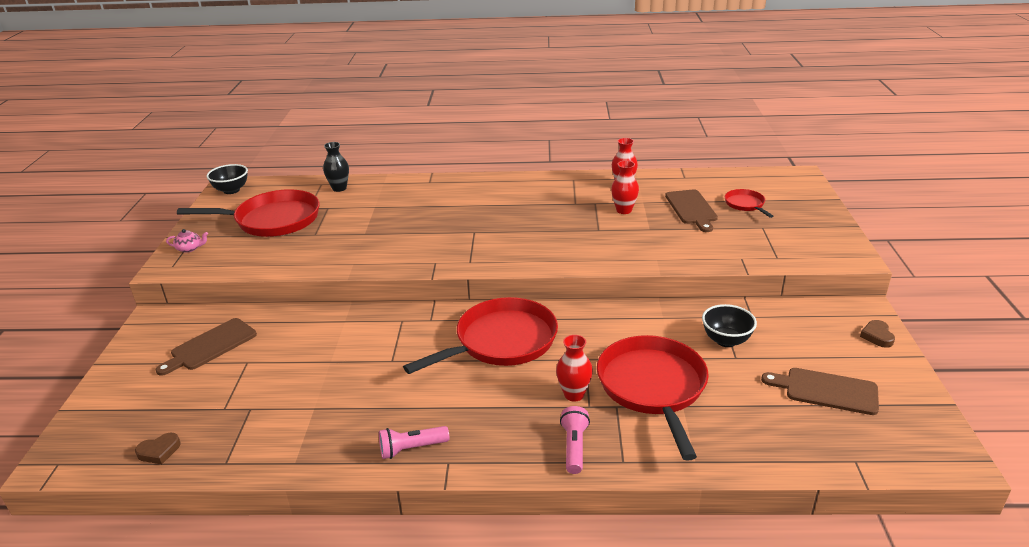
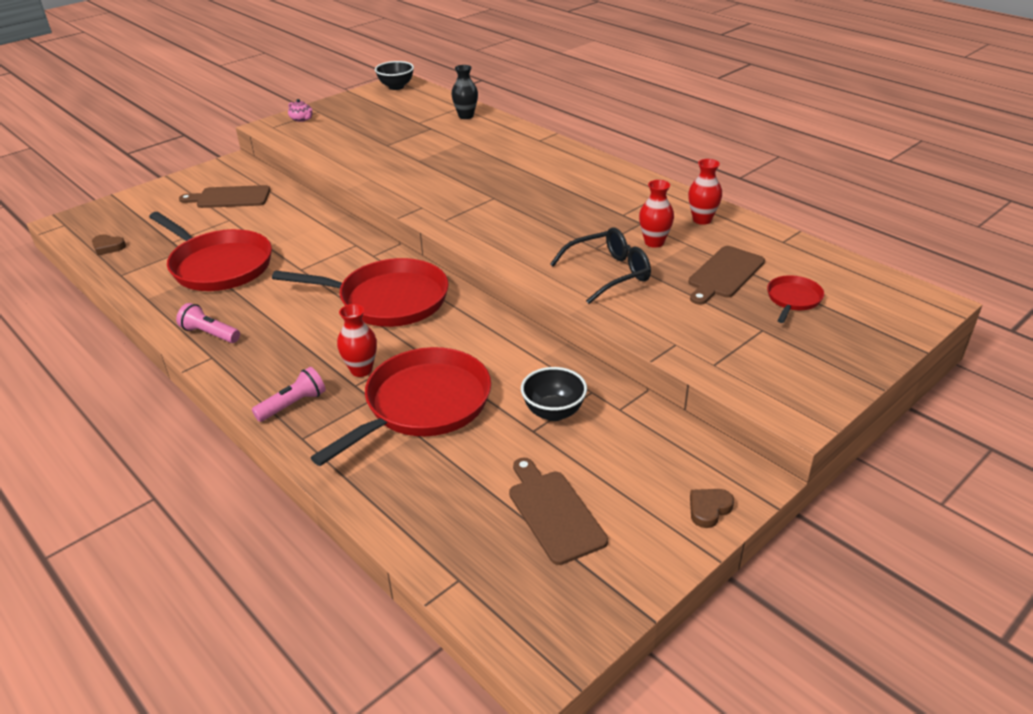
camera: 45 degrees right, 5 degrees up
(273, 220) = (381, 121): red pan -> red pan (218, 265)
(635, 240) = (609, 273): none -> black glasses

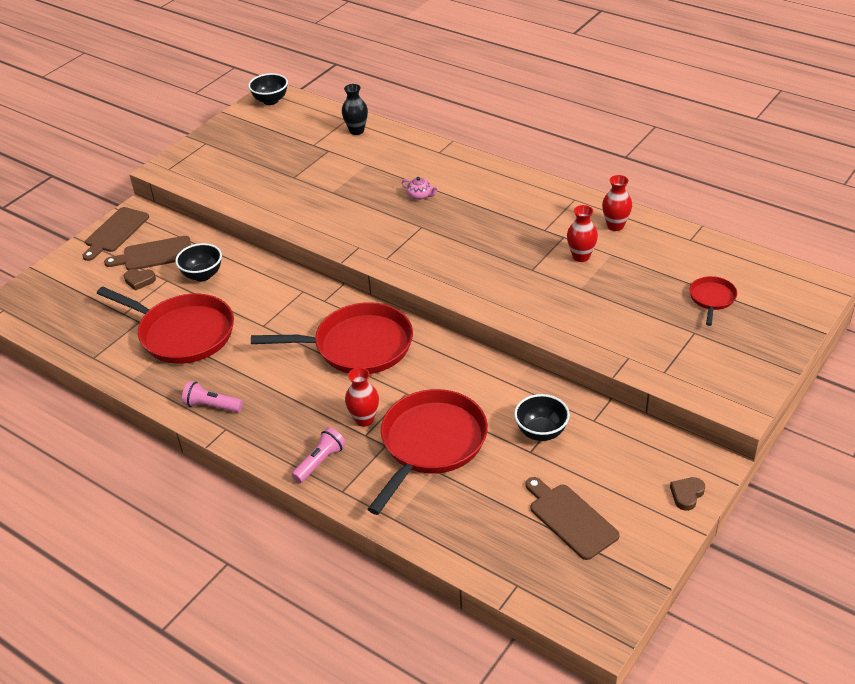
camera: 10 degrees left, 5 degrees up
(108, 247) = (63, 329): brown heart -> brown heart (139, 281)
(265, 220) = (202, 275): none -> black bowl
(301, 119) = (193, 155): pink teapot -> pink teapot (420, 195)
(609, 273) = (552, 295): black glasses -> none
(724, 274) = (650, 281): brown cutting board -> brown cutting board (115, 232)

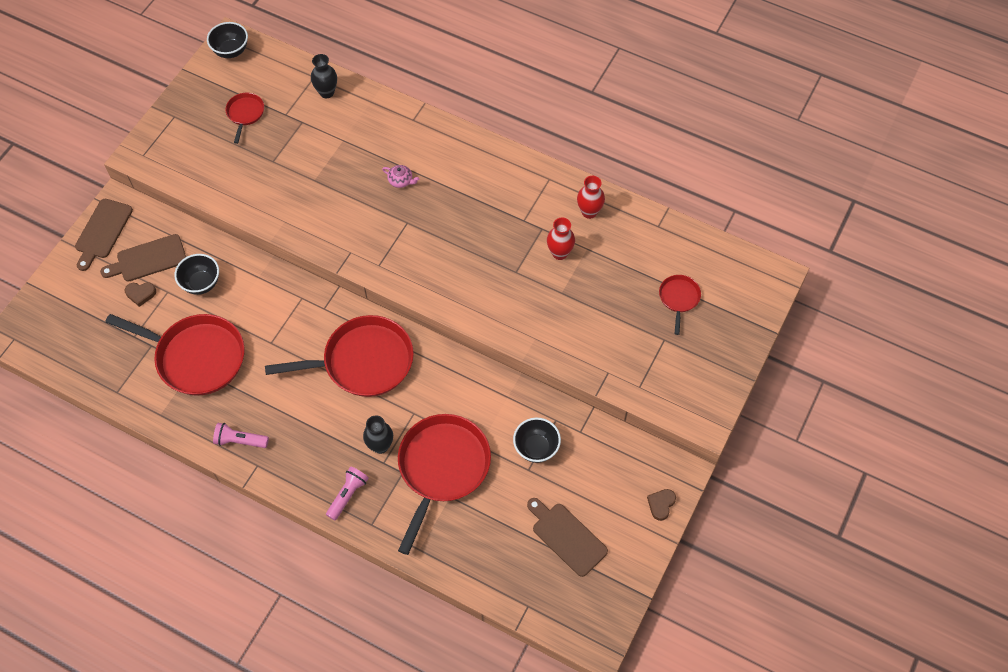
camera: 10 degrees left, 20 degrees up
(274, 143) = (245, 114): none -> red pan
(364, 419) = (380, 446): red vase -> black vase

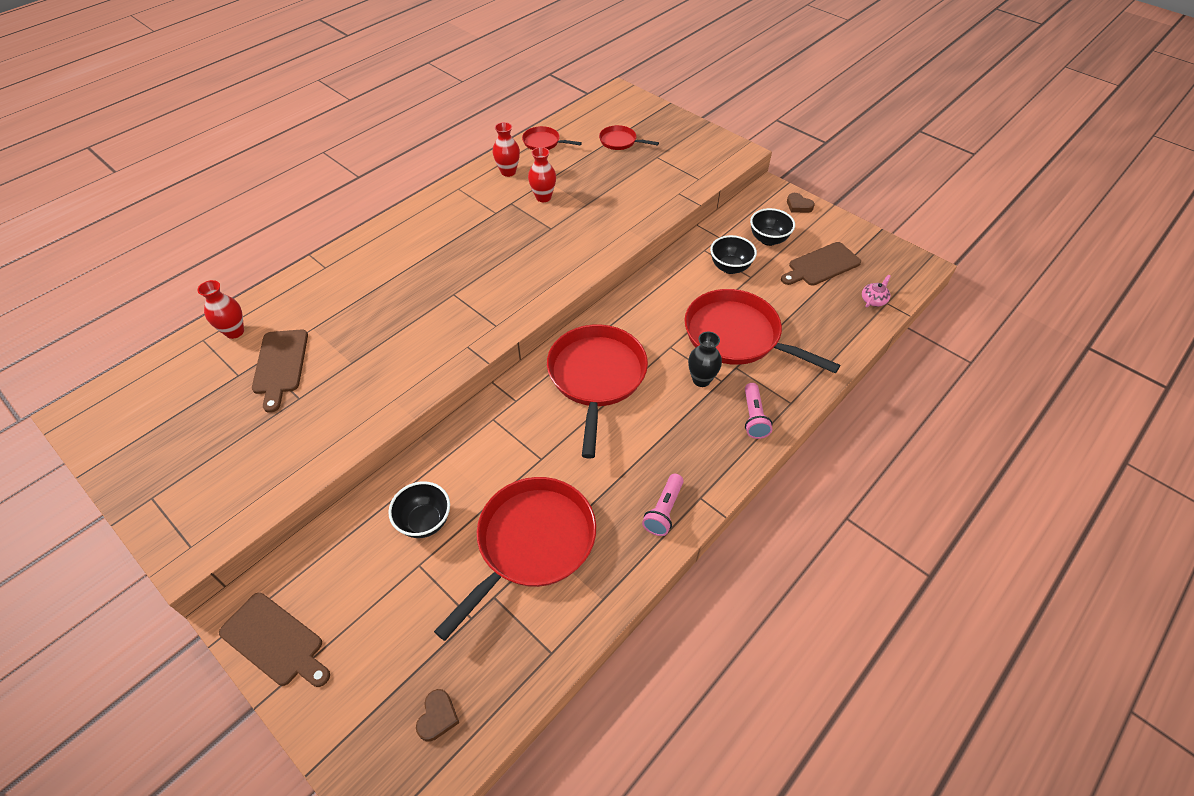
camera: 75 degrees left, 10 degrees down
(141, 294) = (407, 600): brown heart -> brown heart (437, 717)
(148, 259) = (355, 583): brown cutting board -> brown cutting board (280, 365)
(231, 51) = (94, 416): black bowl -> black bowl (768, 239)
(245, 114) = (207, 416): red pan -> red pan (543, 142)
(326, 92) = (234, 332): black vase -> red vase
(348, 495) = (753, 417): pink flashlight -> pink flashlight turned 135 degrees counterclockwise
(401, 181) = (397, 290): pink teapot -> pink teapot (873, 300)

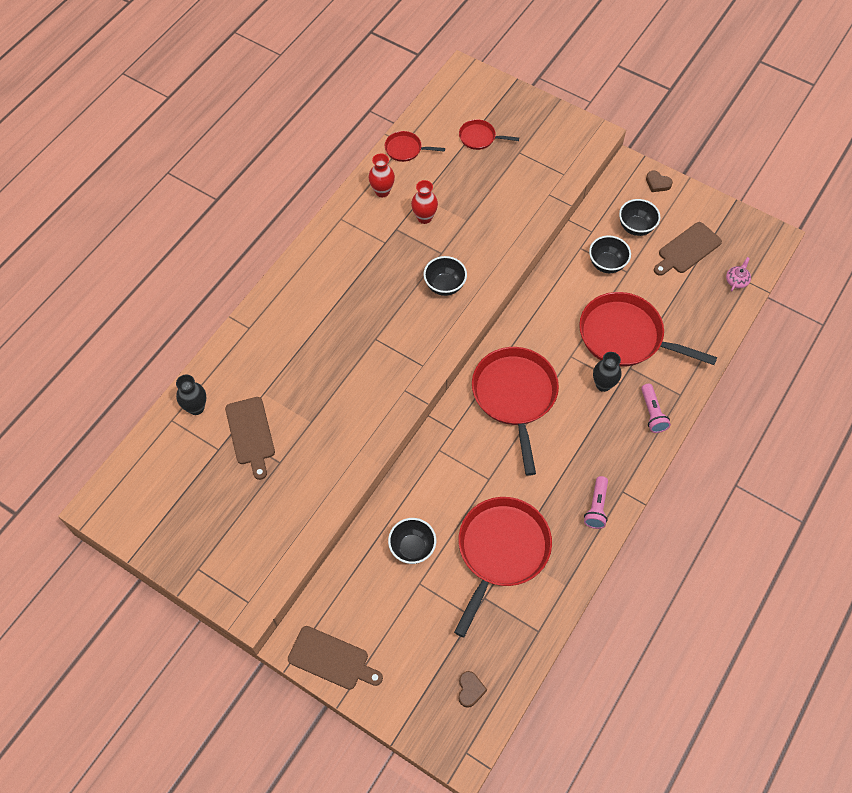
camera: 10 degrees left, 10 degrees up
(234, 332) = (196, 408): red vase -> black vase
(545, 256) = (444, 286): none -> black bowl

